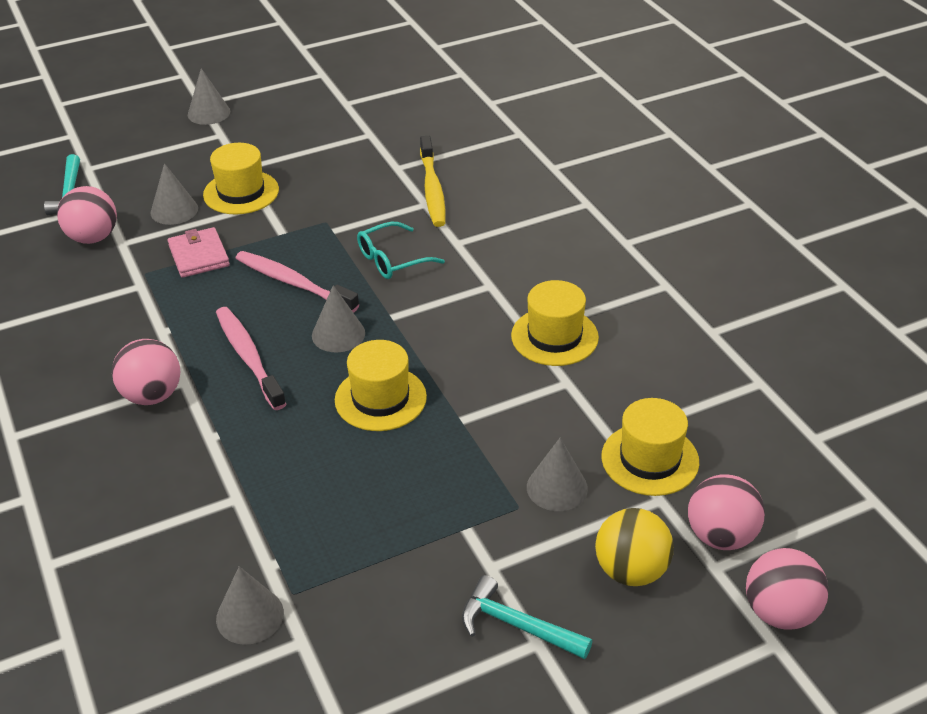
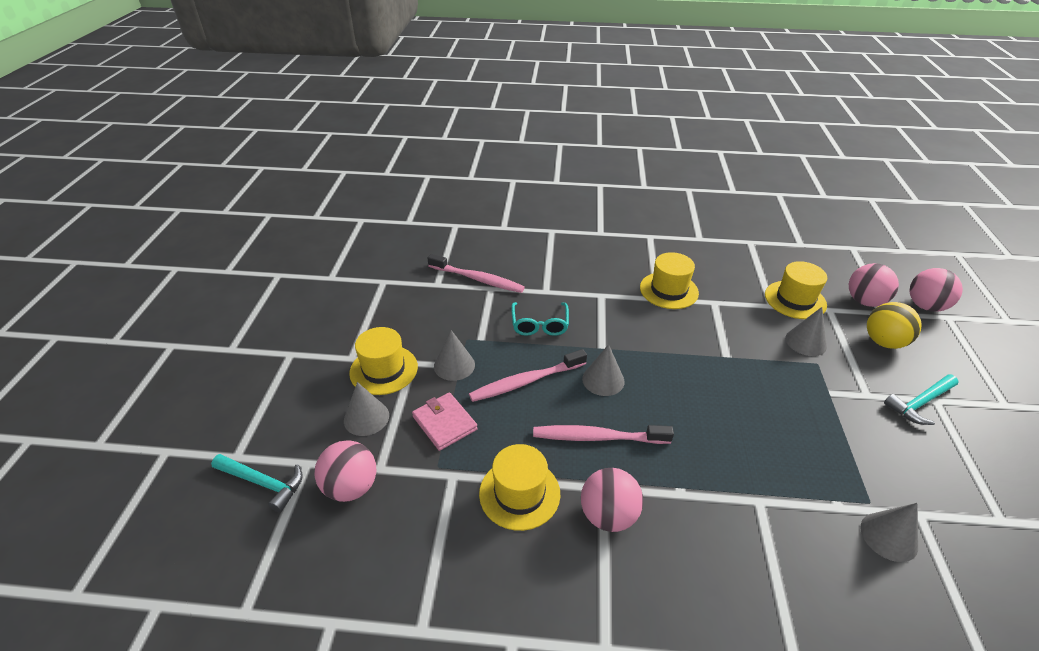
camera: 60 degrees left, 0 degrees up
(199, 256) = (444, 423): pink wallet -> pink wallet turned 45 degrees clockwise
(209, 113) = (250, 350): grey cone -> grey cone (454, 365)
(380, 398) = (685, 384): yellow hat -> yellow hat (519, 493)
(432, 189) = (478, 279): yellow toothbrush -> pink toothbrush

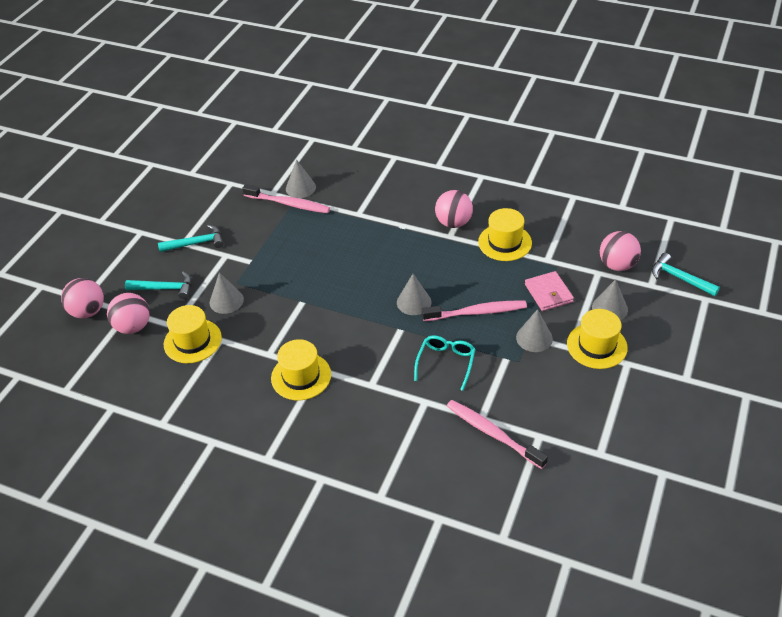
camera: 160 degrees left, 5 degrees up
(597, 437) = (439, 264): pink toothbrush -> pink toothbrush (289, 204)
(883, 342) = (164, 288): yellow ball -> turquoise hammer

